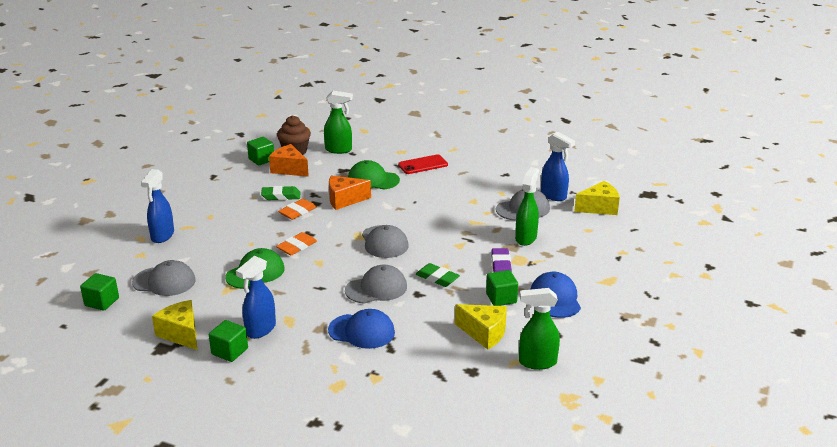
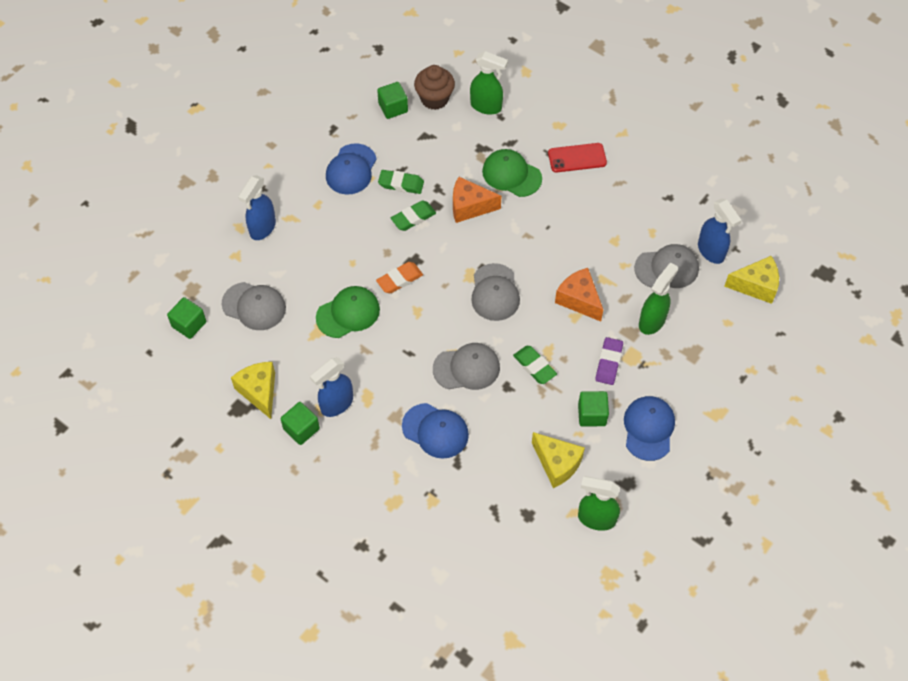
camera: 15 degrees right, 30 degrees up
(235, 194) = (351, 169): none -> blue cap
(289, 169) = (420, 134): orange cheese -> orange cheese (579, 300)
(297, 212) = (413, 218): orange eraser -> green eraser

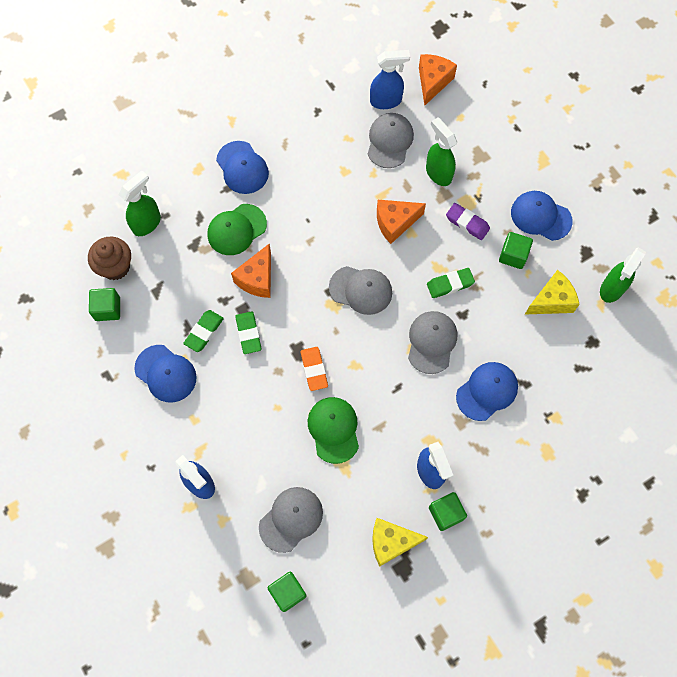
camera: 70 degrees left, 10 degrees up
(577, 158) = (242, 168): red phone -> blue cap
(756, 286) = (433, 82): yellow cheese -> orange cheese

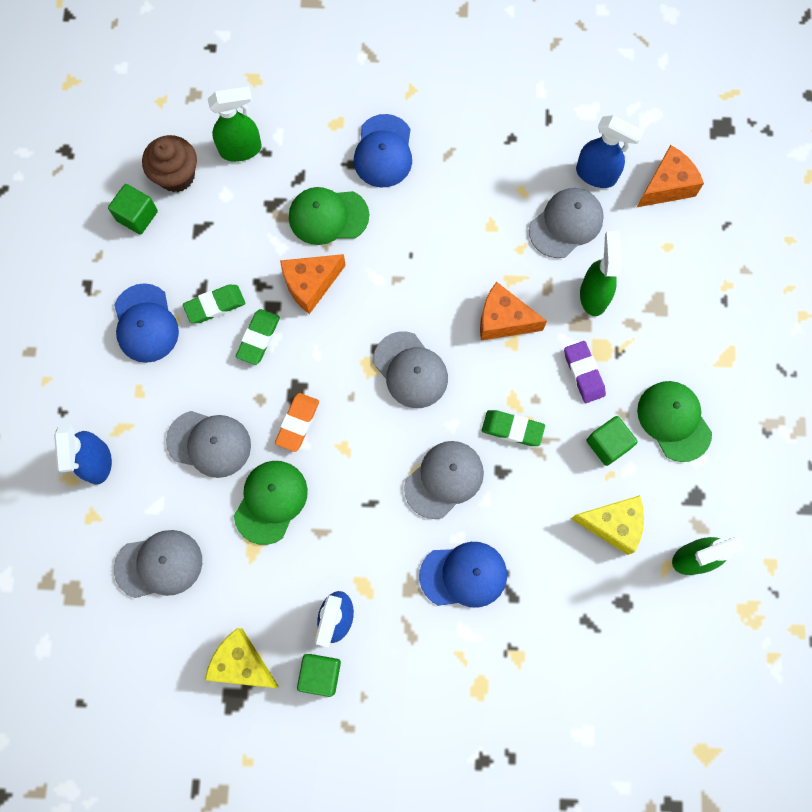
camera: 35 degrees right, 5 degrees up
(266, 421) = (209, 443): none -> grey cap
(288, 592) = (101, 637): green cube -> none
(540, 216) = (674, 421): blue cap -> green cap

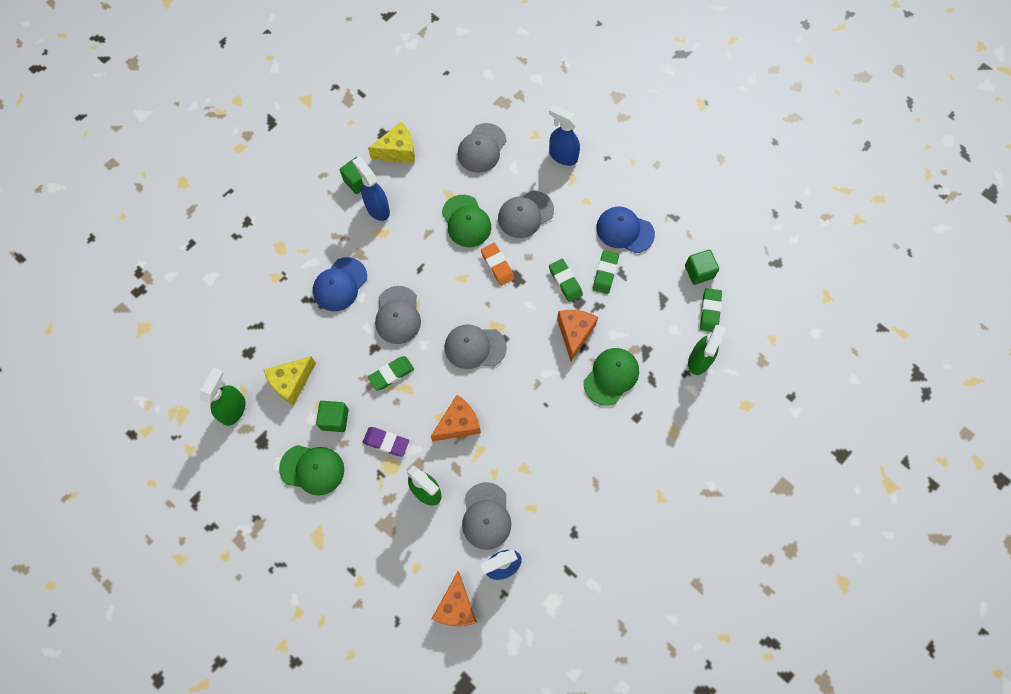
camera: 130 degrees right, 5 degrees down
(176, 176) = (710, 311): brown cupcake -> green eraser
(383, 151) = (629, 444): blue cap -> none

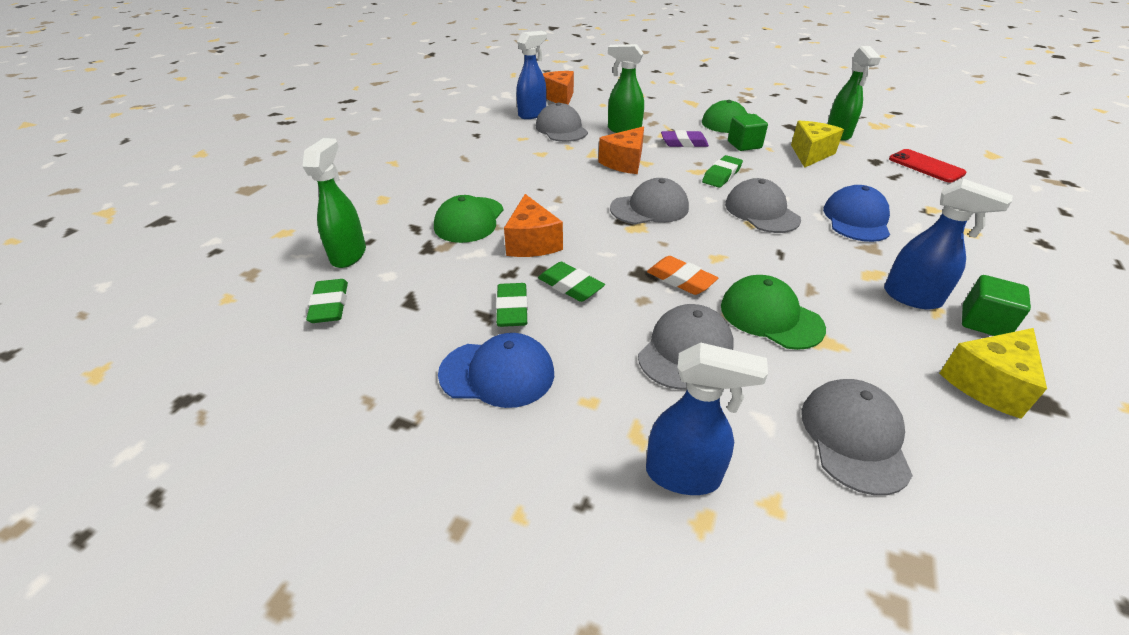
camera: 160 degrees right, 30 degrees down
(217, 330) = (926, 166): none -> red phone
(699, 272) = (347, 349): green cube -> none

